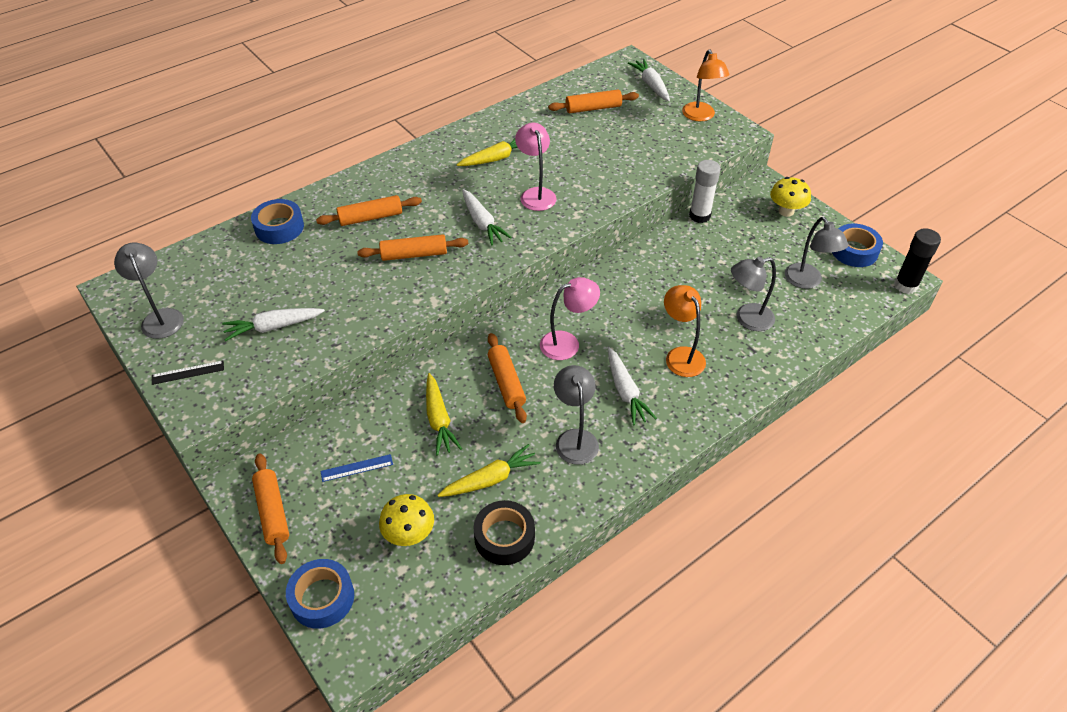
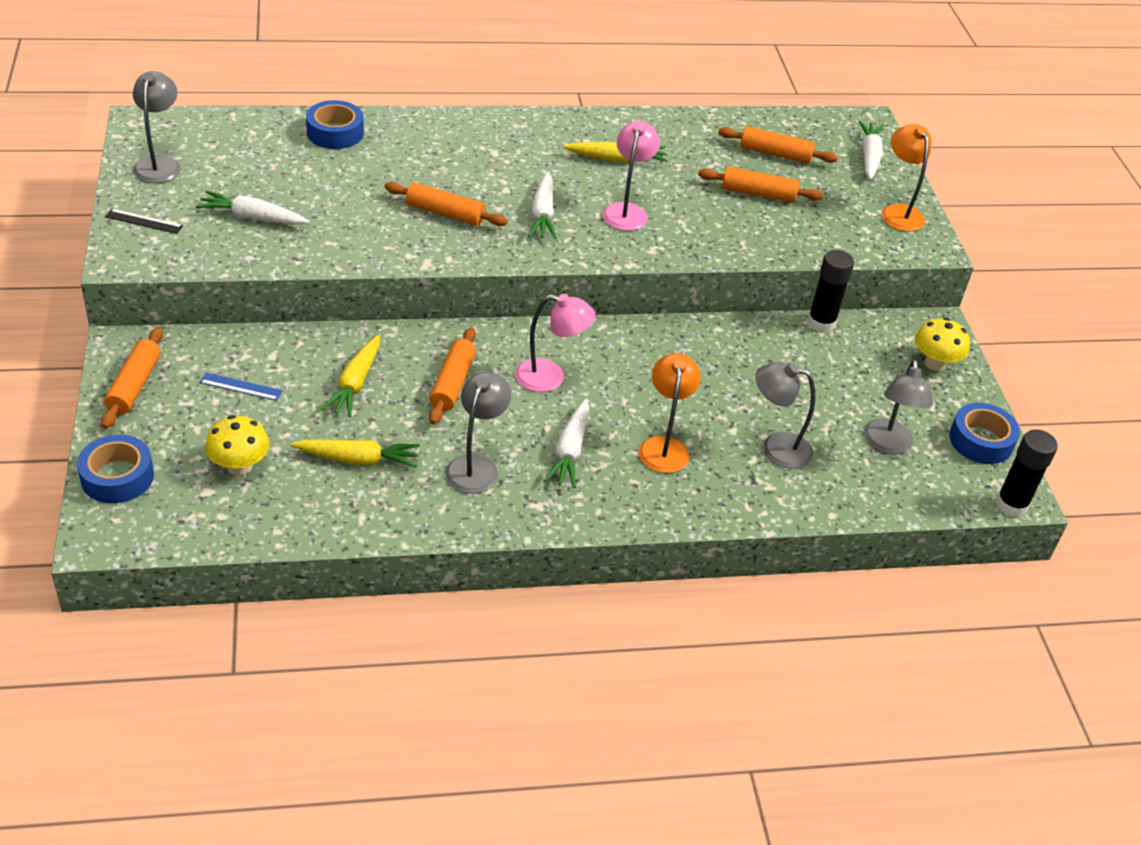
camera: 25 degrees right, 5 degrees down
(370, 217) = (432, 161): orange rolling pin -> orange rolling pin (758, 193)
(504, 537) = (326, 515): black tape -> none
(699, 216) = (821, 323): white glue stick -> black glue stick
(700, 116) = (898, 212): orange lamp -> orange lamp turned 150 degrees clockwise

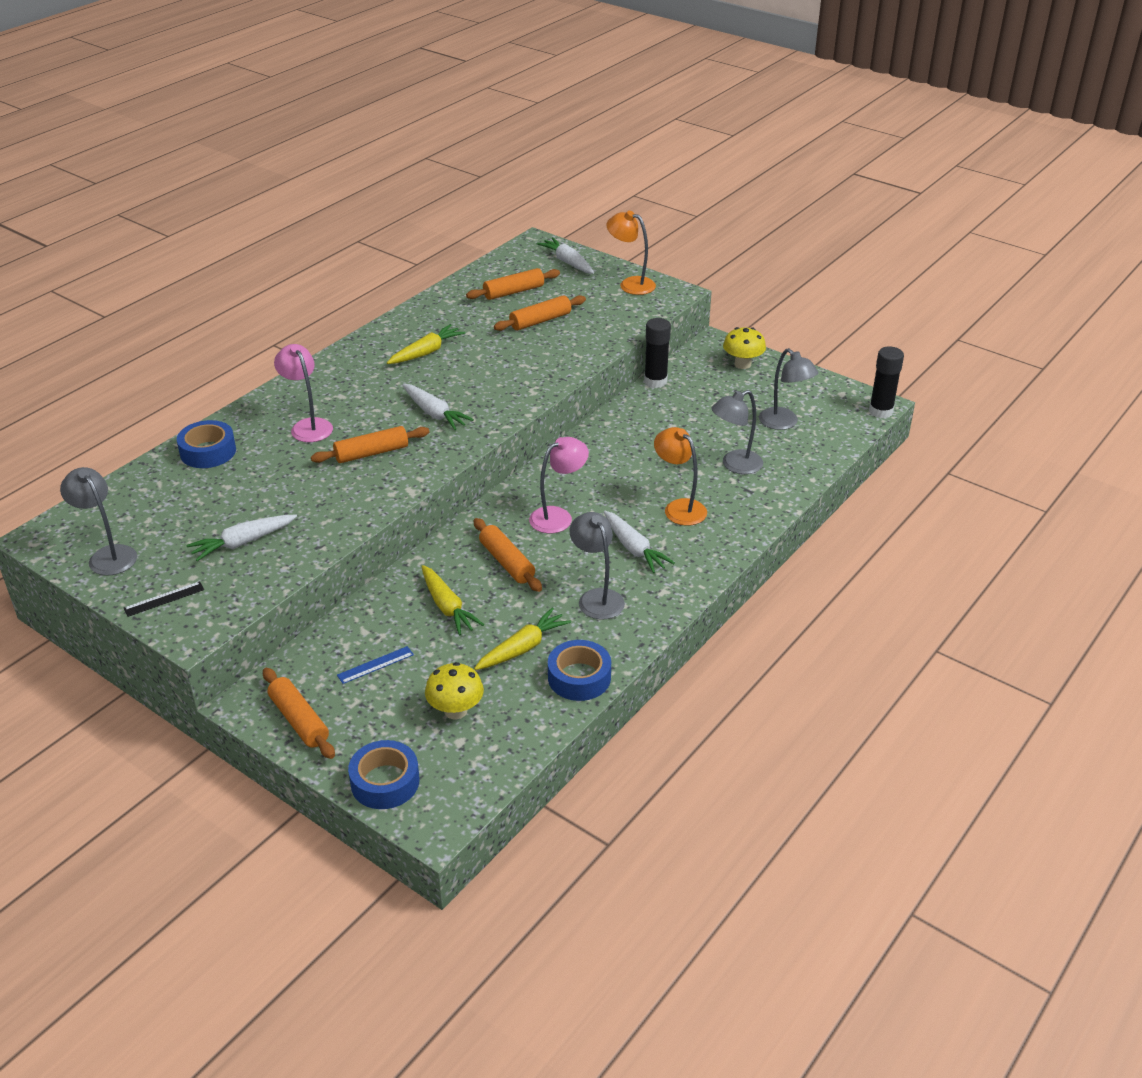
camera: 40 degrees left, 5 degrees down
(627, 211) = (482, 379): pink lamp -> pink lamp (308, 426)
(981, 441) = (821, 389): blue tape -> blue tape (579, 677)

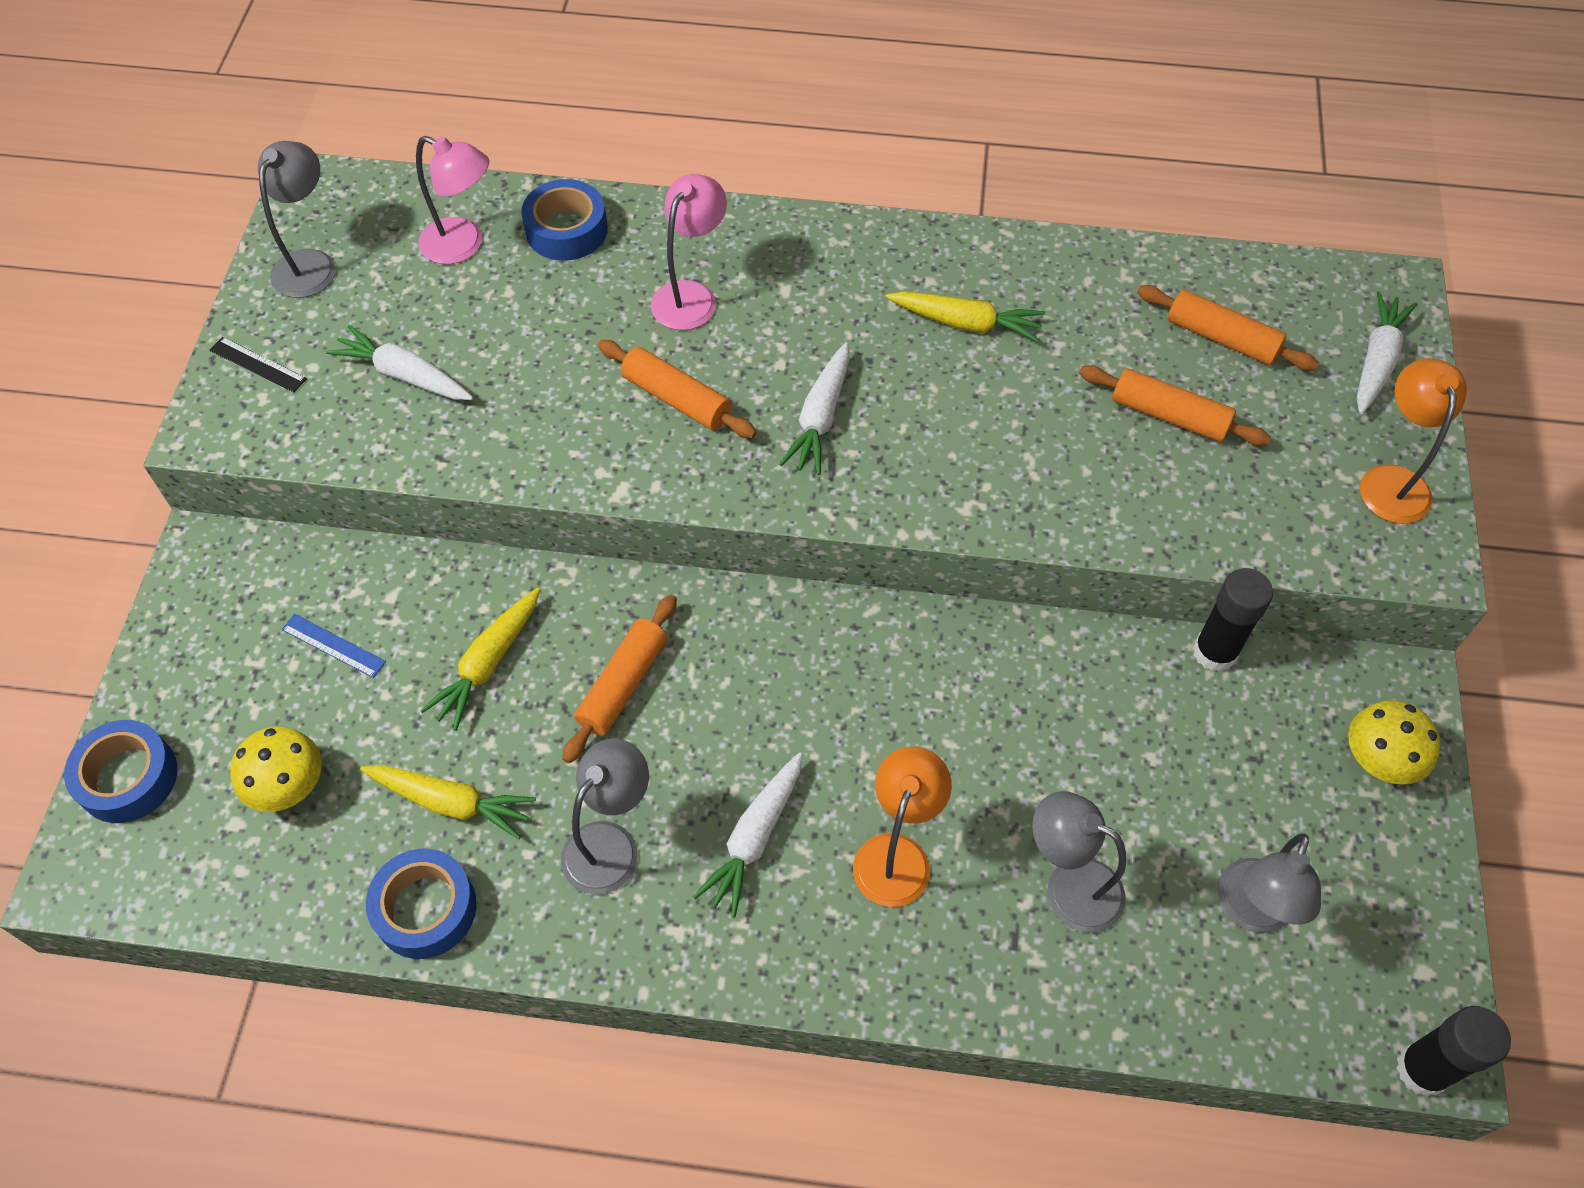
camera: 60 degrees right, 20 degrees up
(299, 720) = (197, 622): orange rolling pin -> none
(558, 516) = (767, 695): pink lamp -> pink lamp (463, 245)

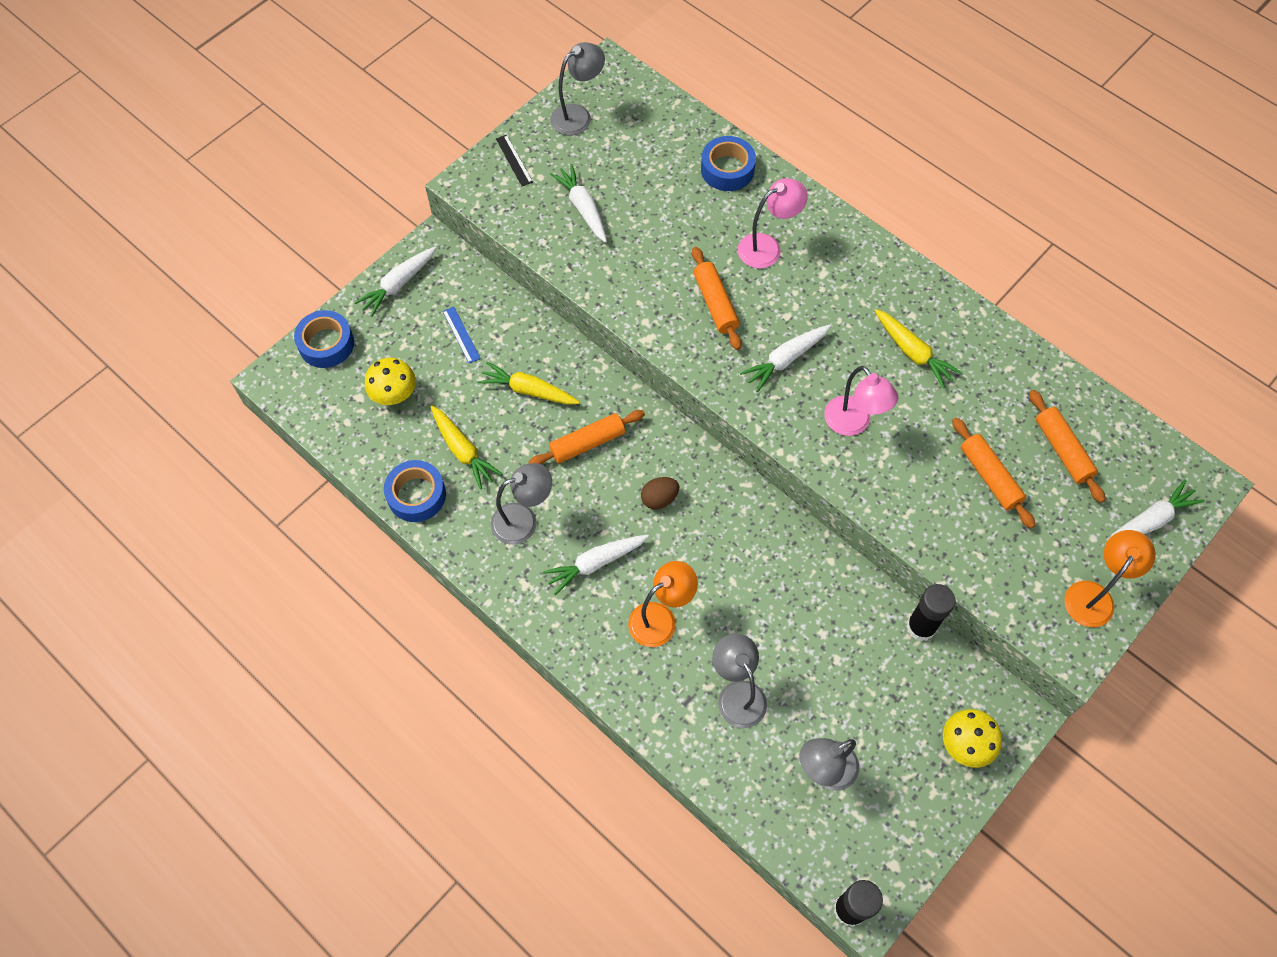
camera: 35 degrees right, 5 degrees up
(187, 630) = (398, 284): none -> white carrot
(463, 245) = (665, 148): pink lamp -> pink lamp (853, 424)
(488, 663) = (529, 390): yellow carrot -> yellow carrot turned 45 degrees clockwise
(775, 697) = (659, 499): none -> brown egg

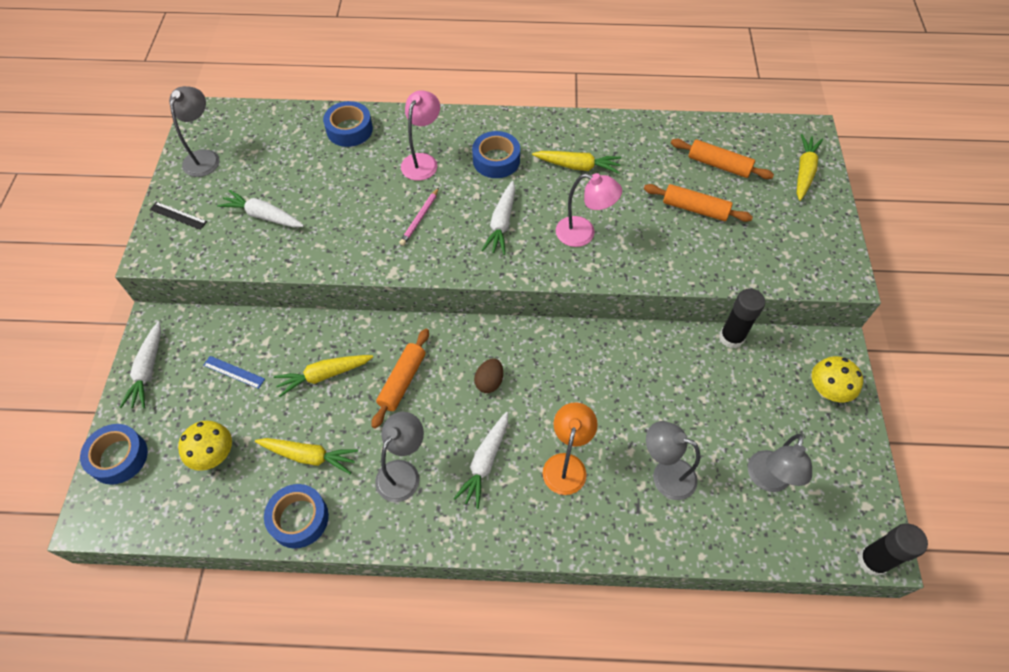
camera: 40 degrees left, 5 degrees down
(715, 303) = (420, 218): orange rolling pin -> pink pencil
(838, 293) = (496, 160): none -> blue tape
(1094, 595) = (820, 236): orange lamp -> none
(1149, 520) = (804, 172): white carrot -> yellow carrot

